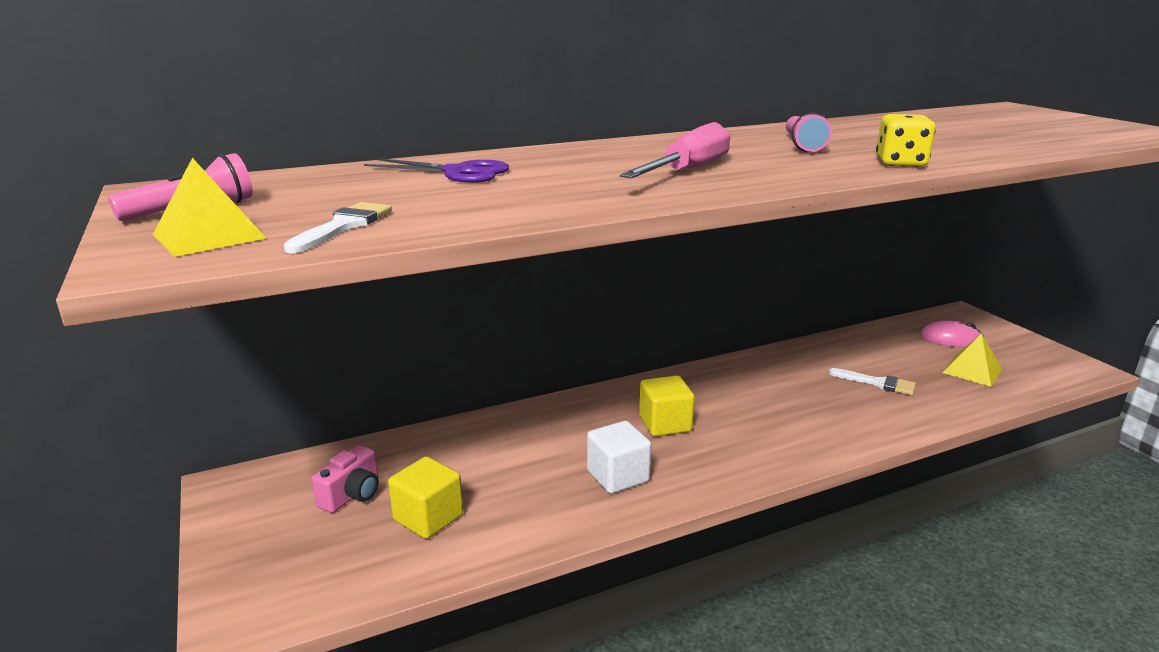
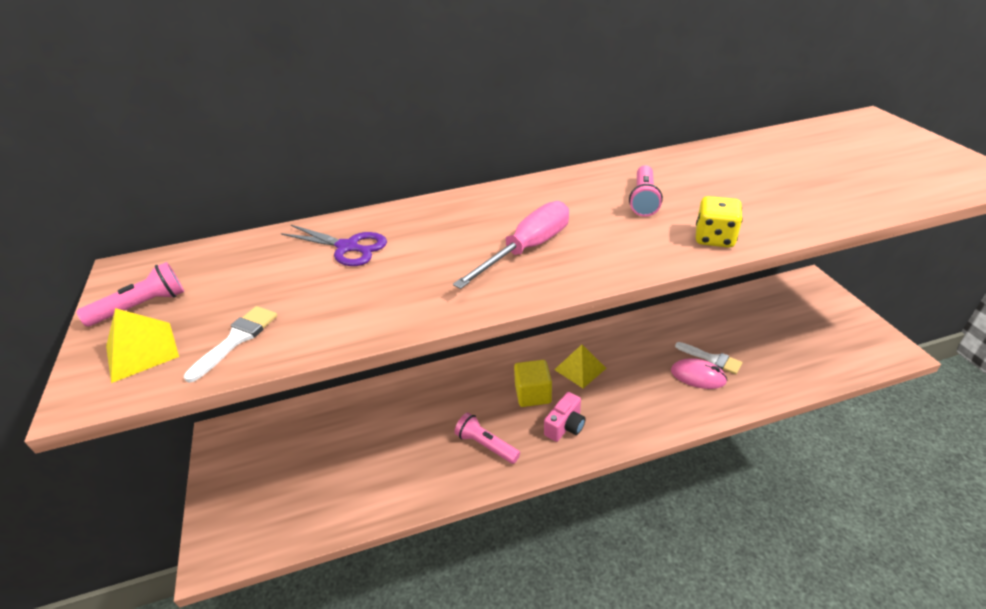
camera: 10 degrees right, 15 degrees up
(352, 495) = (301, 449): pink camera -> pink camera (565, 426)
(428, 517) = (347, 475): yellow cube -> none
(617, 476) = (486, 445): white cube -> pink flashlight
(950, 339) = (789, 311): pink mouse -> pink mouse (698, 376)
(972, 371) = (795, 349): yellow pyramid -> yellow pyramid (580, 369)

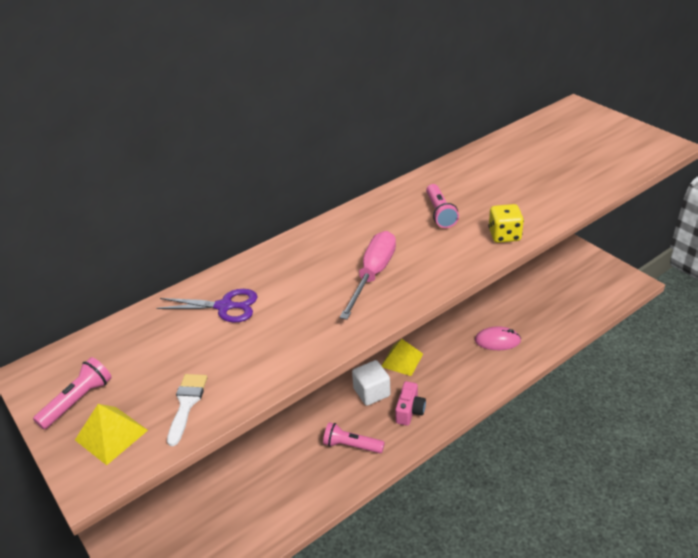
camera: 20 degrees left, 0 degrees up
(533, 394) = (371, 392): yellow cube -> white cube
(712, 359) = (503, 324): white brush -> none

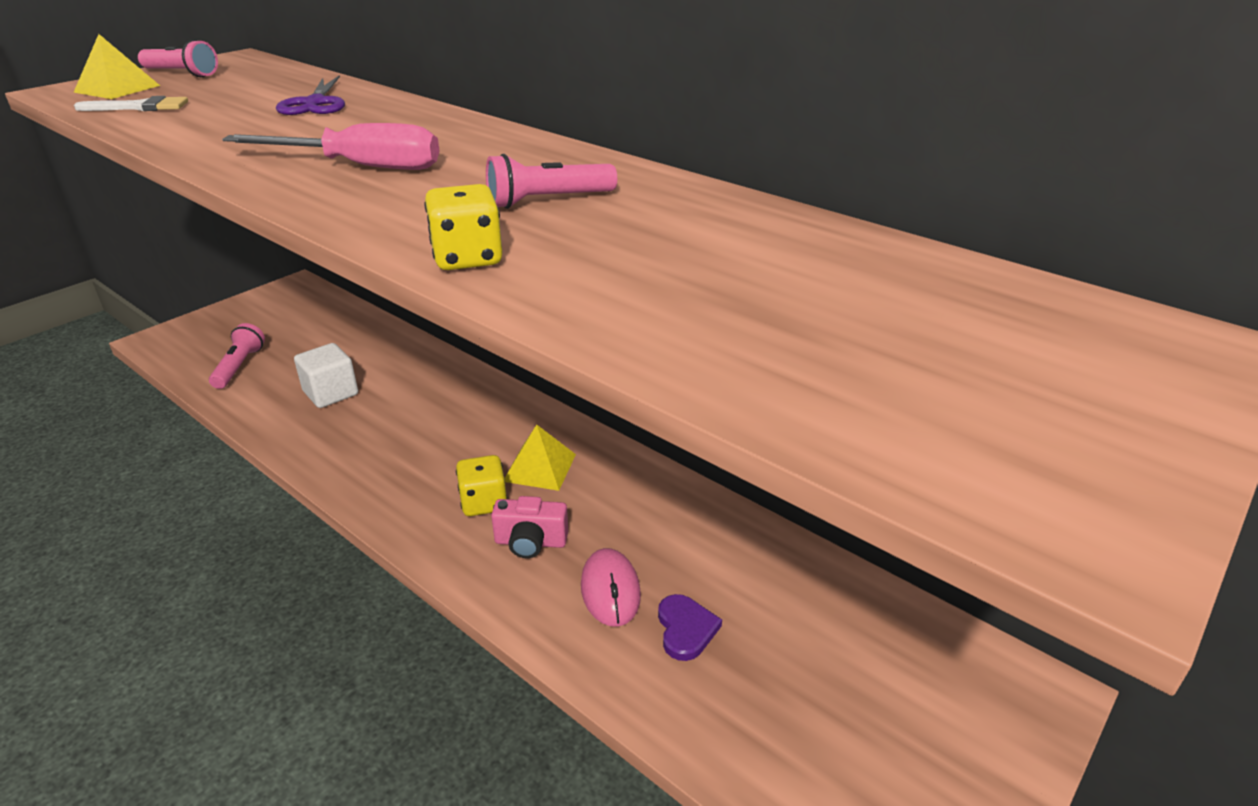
camera: 75 degrees right, 5 degrees down
(351, 445) = (357, 437): pink flashlight -> pink flashlight (239, 366)
(371, 392) = (464, 443): white cube -> white cube (331, 393)
(410, 411) = (422, 487): pink camera -> pink camera (530, 542)
(428, 384) = (484, 502): none -> yellow dice
(522, 320) = (685, 629): none -> purple heart

